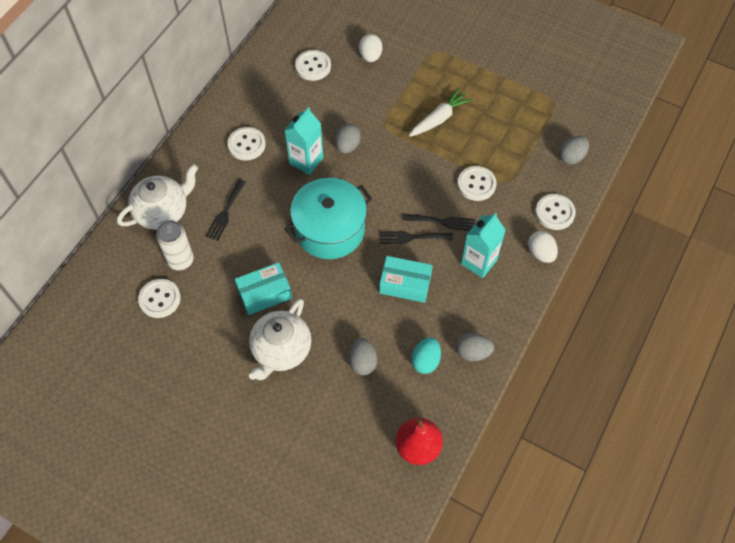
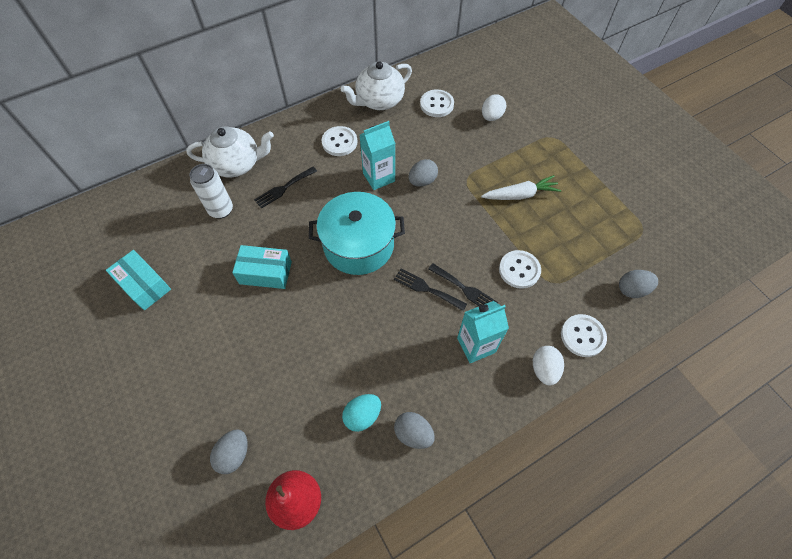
camera: 30 degrees right, 0 degrees up
(160, 299) = (182, 233): white button -> none
(281, 350) = (243, 331): white teapot -> white teapot (379, 101)
(363, 362) = (304, 383): grey egg -> grey egg (234, 454)
(405, 284) = (392, 329): turquoise box -> turquoise box (144, 285)

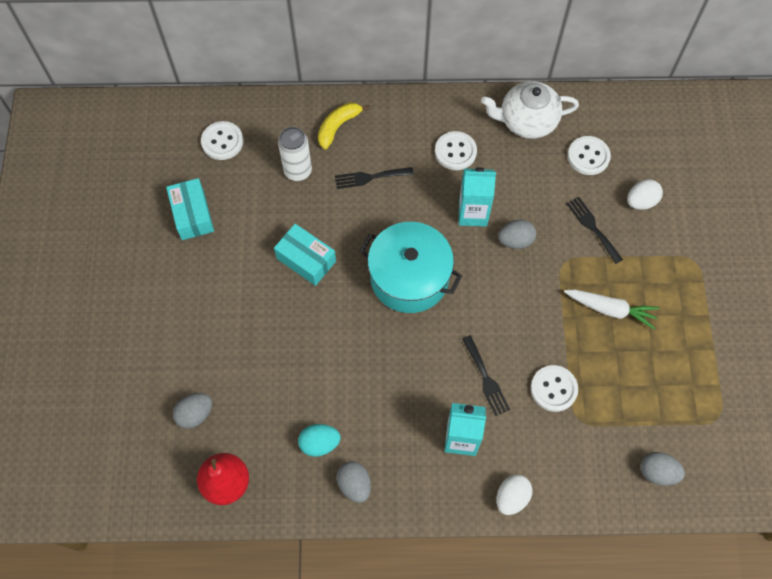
camera: 30 degrees right, 5 degrees up
(237, 164) = (338, 127): white teapot -> yellow banana
(426, 289) = (448, 358): black fork -> black fork (592, 227)
(582, 336) = (572, 488): white button -> white button (222, 141)

